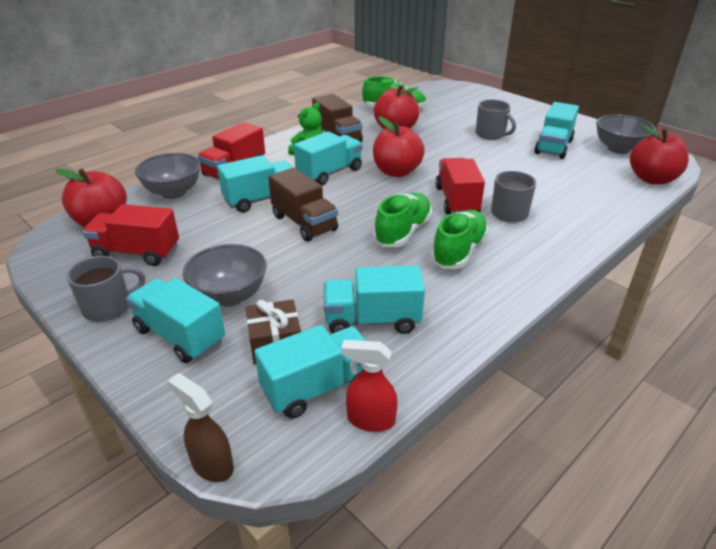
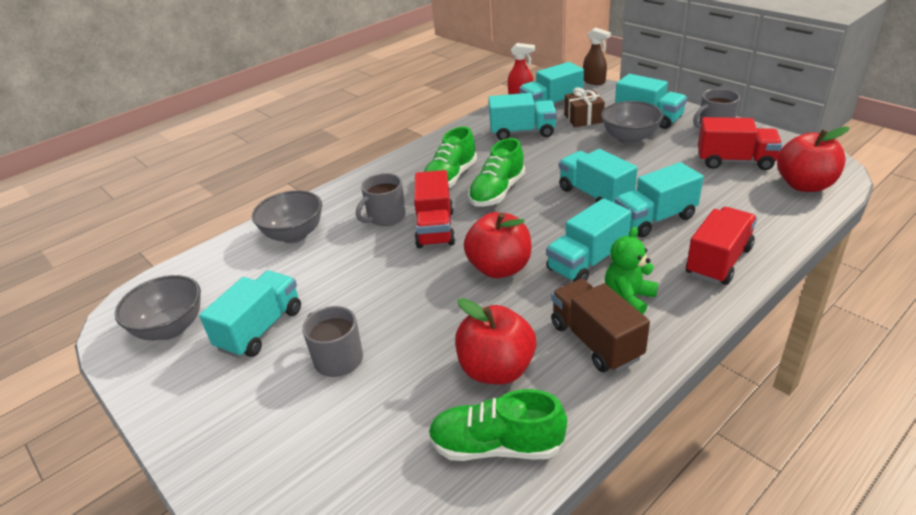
camera: 175 degrees left, 0 degrees up
(173, 192) = (767, 223): grey bowl -> grey bowl (294, 235)
(304, 223) = (595, 195): brown truck -> turquoise truck
(652, 179) = (191, 270): red apple -> none

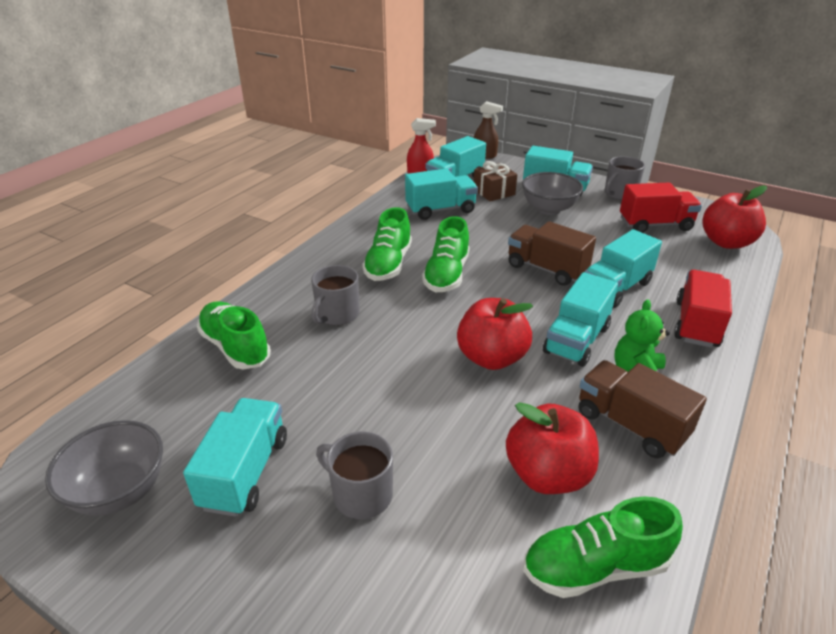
camera: 20 degrees left, 0 degrees up
(294, 235) = (235, 347): grey bowl -> green shoe
(435, 228) = (400, 321): red truck -> none
(595, 195) = (546, 269): turquoise truck -> brown truck

